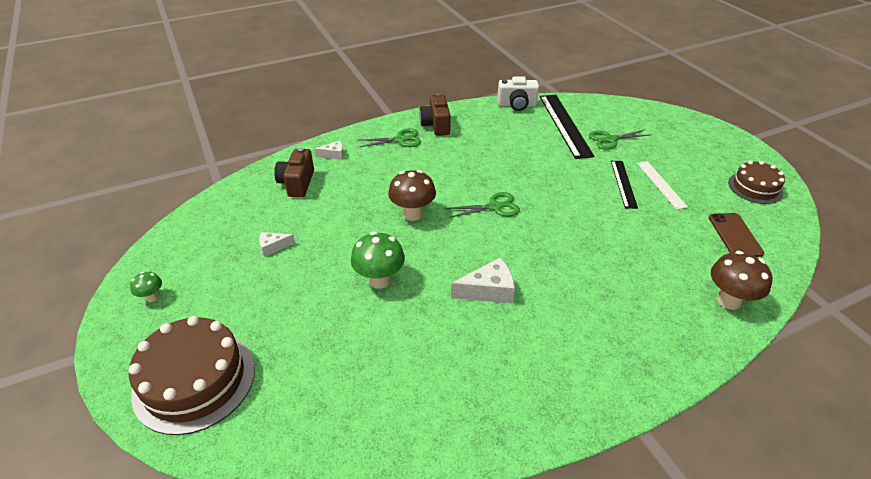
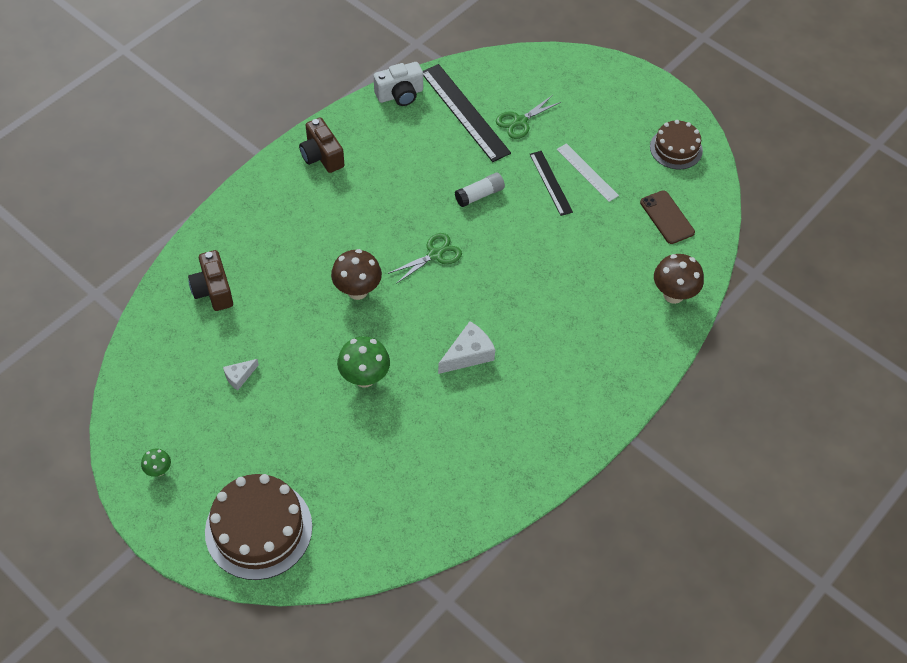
camera: 25 degrees left, 15 degrees up
(334, 155) = (229, 237): white cheese -> none
(400, 140) = (292, 191): green scissors -> none
(554, 177) = (479, 195): none -> white glue stick

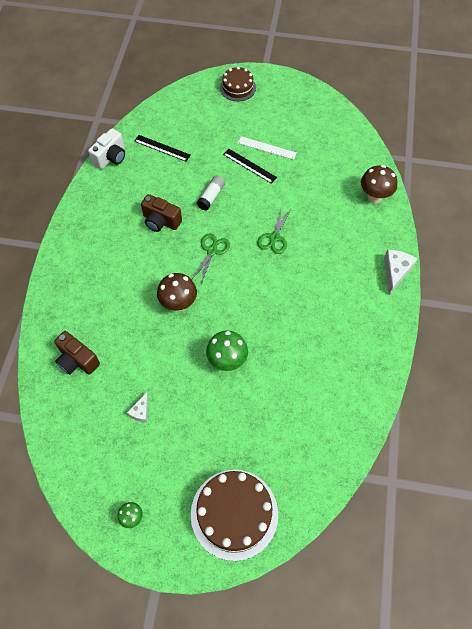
camera: 30 degrees left, 5 degrees up
(322, 156) = (87, 225): brown camera -> brown camera (161, 221)
(465, 112) = (162, 148): black ruler -> black ruler, size x0.58
(468, 354) = (282, 305): white cheese -> white cheese (395, 272)
(520, 121) = (201, 136): green scissors -> green scissors (274, 237)
(667, 217) = (334, 151): brown phone -> none
(676, 148) = (307, 107): brown cake -> brown cake (237, 88)

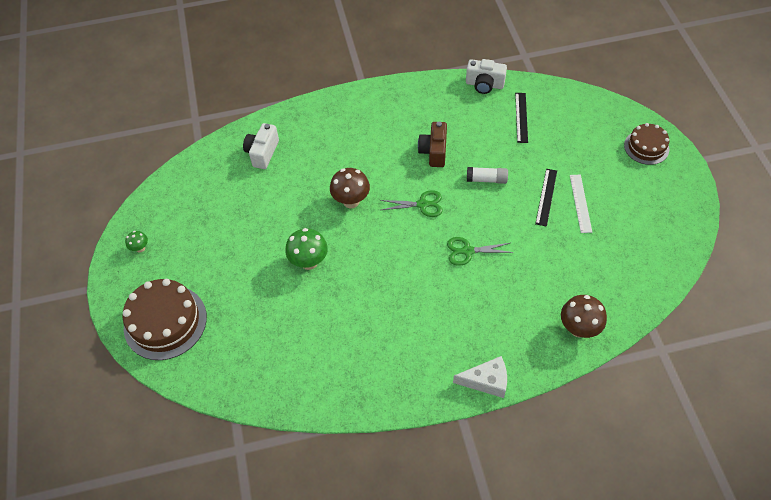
camera: 70 degrees right, 5 degrees down
(77, 360) = (262, 153): brown camera -> white camera
(141, 411) = (233, 216): white cheese -> none

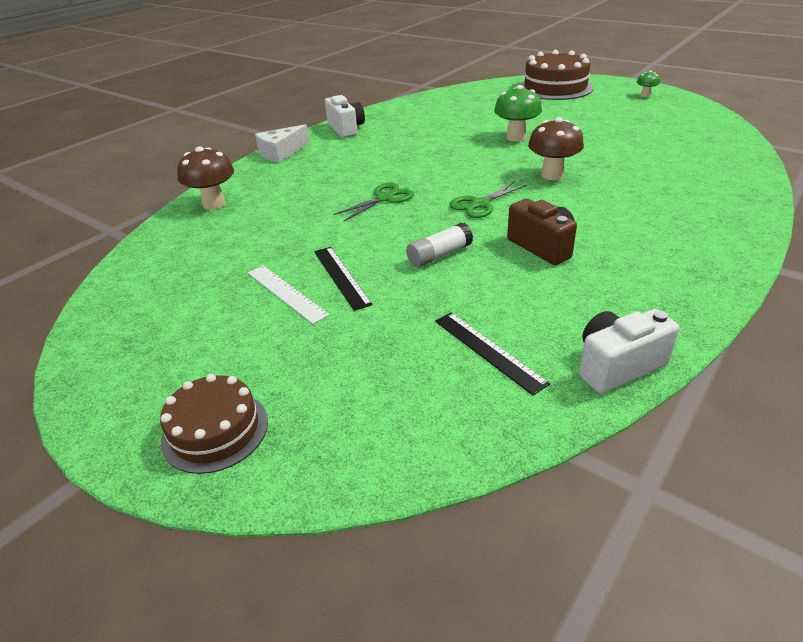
camera: 140 degrees right, 20 degrees down
(262, 153) = (700, 162): white camera -> white camera (346, 129)

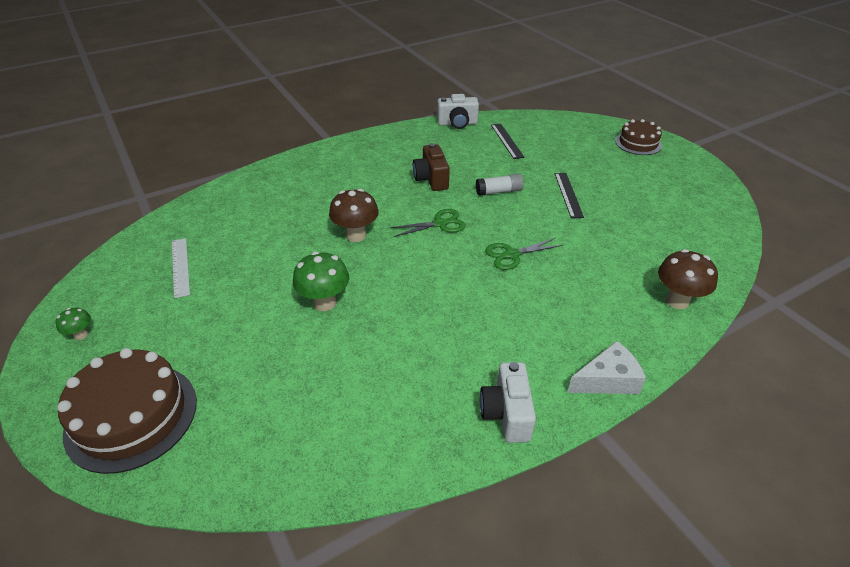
camera: 160 degrees left, 5 degrees up
(286, 293) = (605, 193): white ruler -> white ruler (180, 267)

